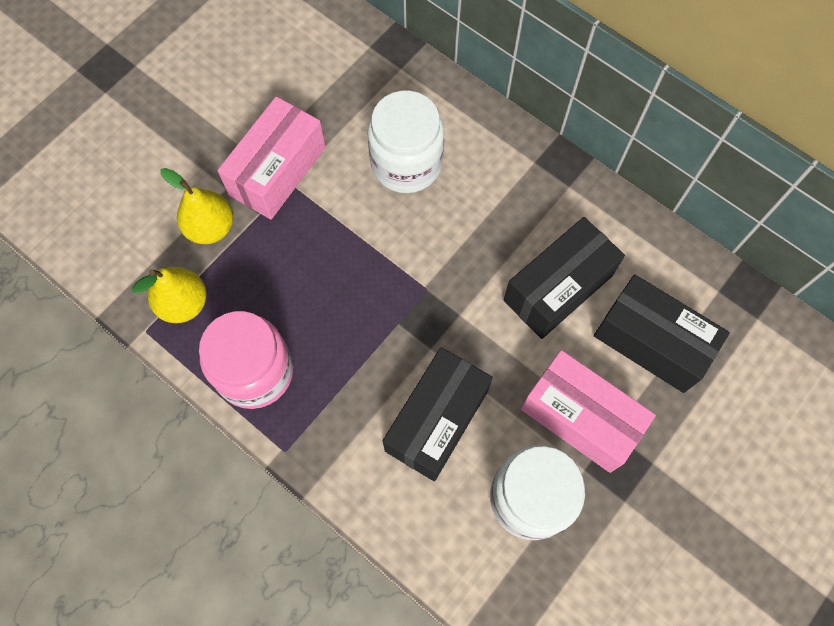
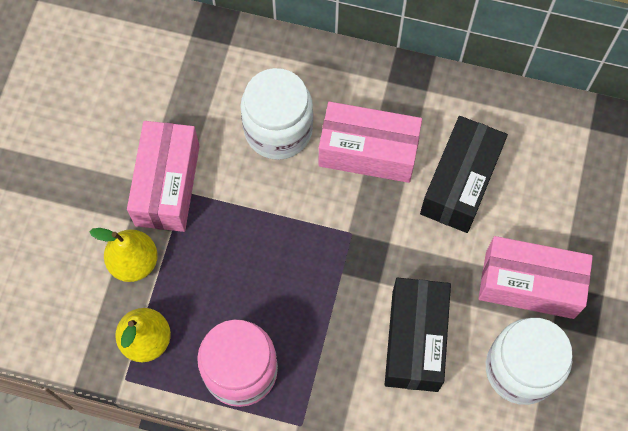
camera: 25 degrees left, 0 degrees up
(482, 220) = (368, 152): none -> pink box
(651, 342) = (557, 196): black box -> none

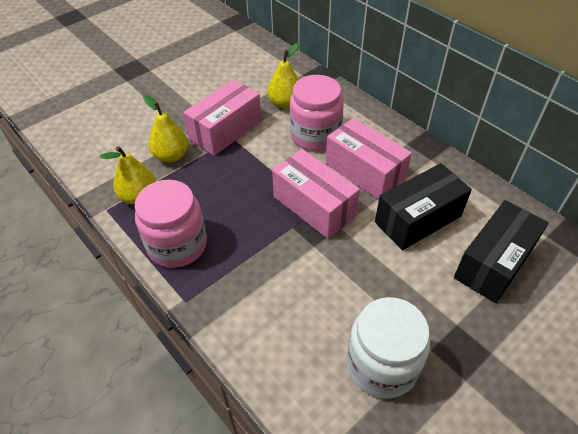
camera: 35 degrees right, 20 degrees down
(206, 99) = (285, 103): none -> yellow pear
(278, 130) = (315, 135): white jar -> pink jar
(414, 340) = (310, 295): black box -> black box (493, 263)
(529, 284) = (429, 309): pink box -> pink box (314, 206)

